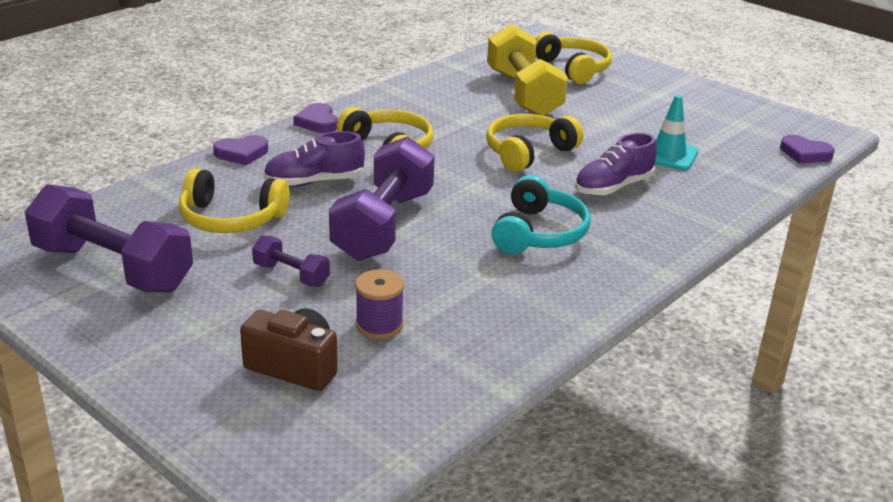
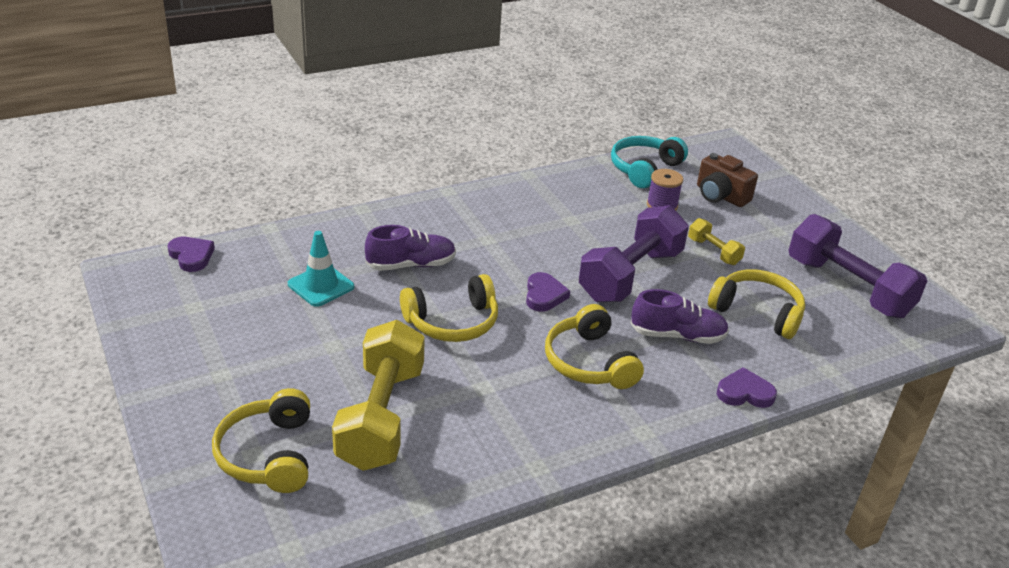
camera: 160 degrees left, 5 degrees up
(291, 275) = (713, 252): purple dumbbell -> yellow dumbbell
(317, 122) = (653, 425): purple heart -> purple heart (544, 295)
(538, 233) = (511, 240): turquoise headphones -> turquoise headphones (645, 169)

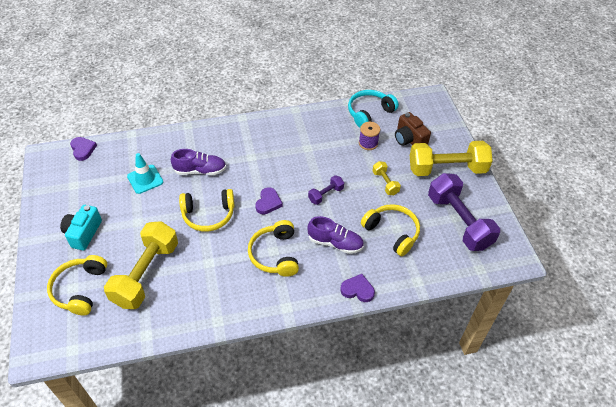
camera: 15 degrees right, 15 degrees up
(240, 372) = (83, 233): none -> turquoise camera
(630, 275) = (325, 194): purple dumbbell -> purple dumbbell, size x0.47
(794, 226) = (447, 169): none -> yellow dumbbell

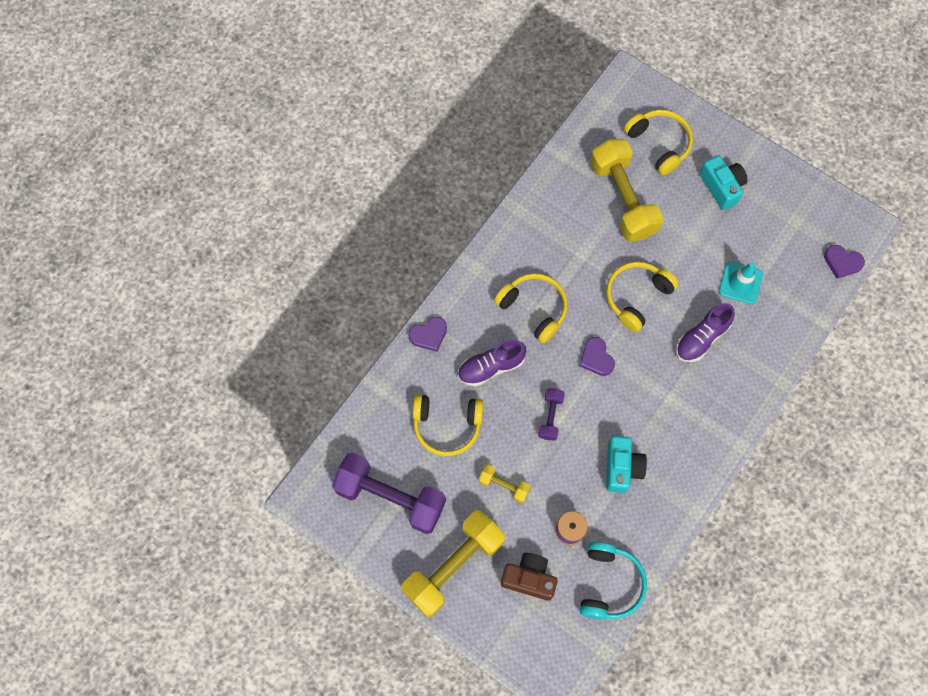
camera: 140 degrees right, 20 degrees up
(312, 148) = (622, 468): none -> turquoise camera

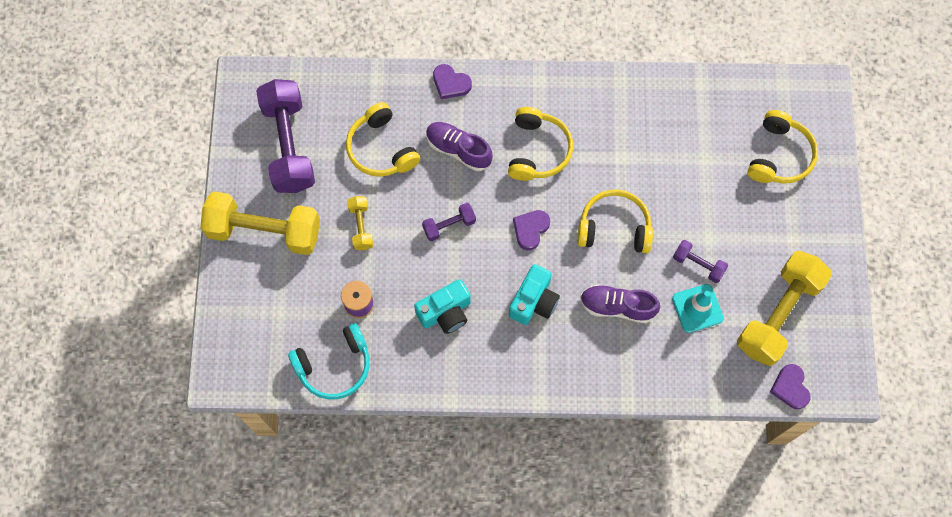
camera: 55 degrees right, 0 degrees up
(529, 578) = (294, 297): brown camera -> none
(623, 199) = (699, 158): yellow dumbbell -> yellow dumbbell (778, 314)
(706, 258) = (698, 264): none -> purple dumbbell
(722, 187) = (780, 235): turquoise camera -> turquoise camera (534, 301)

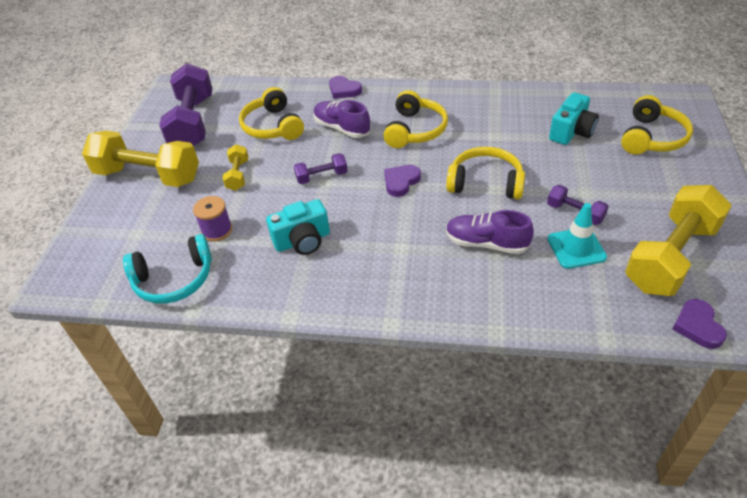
camera: 10 degrees right, 25 degrees down
(534, 301) = (397, 235): turquoise camera -> turquoise camera (571, 132)

